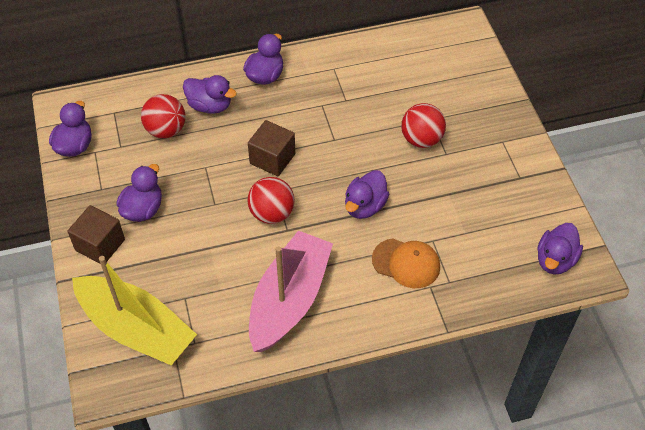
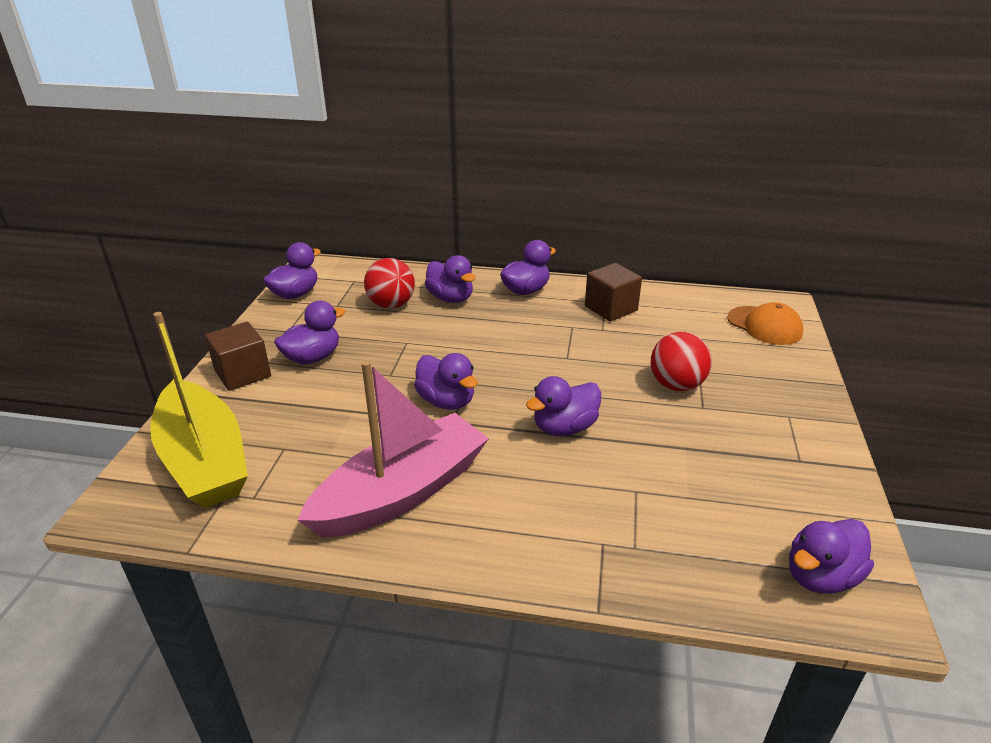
camera: 25 degrees right, 20 degrees down
(272, 159) = (484, 355): brown cube -> brown cube (611, 308)
(272, 213) = (446, 401): red ball -> purple duck
(406, 263) = (583, 504): orange cap -> orange cap (764, 325)

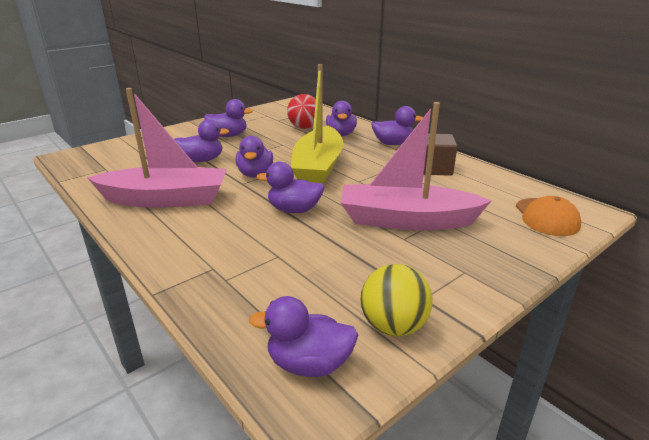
camera: 40 degrees right, 5 degrees down
(204, 460) = (120, 154): yellow boat -> yellow boat (318, 167)
(243, 373) = (190, 131): brown cube -> none
(295, 294) = (267, 110): purple duck -> purple duck (202, 160)
(676, 385) = (406, 220): red ball -> pink boat
(819, 500) = (393, 326): none -> yellow ball

